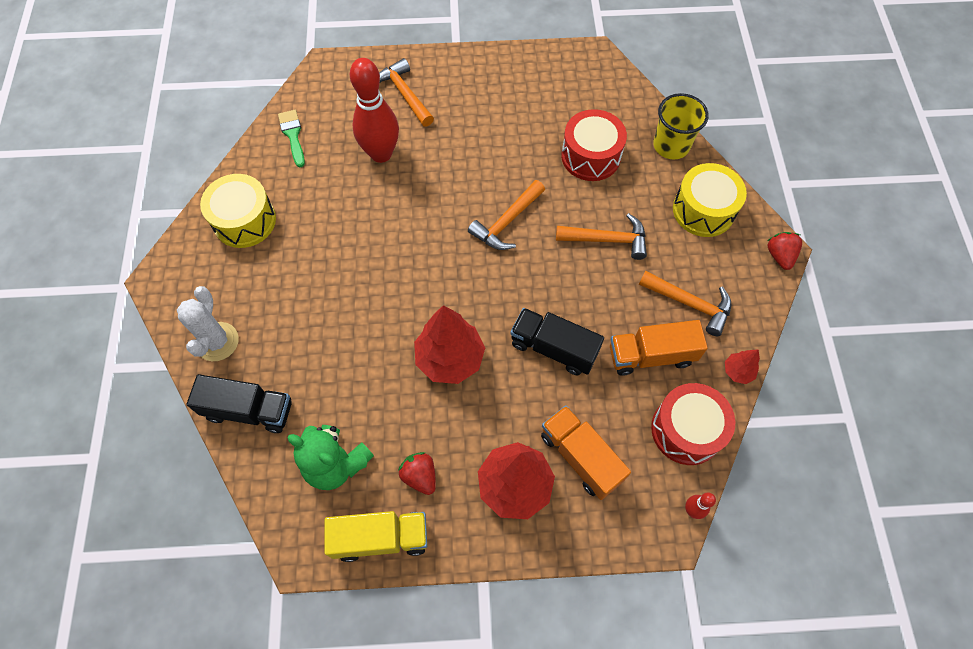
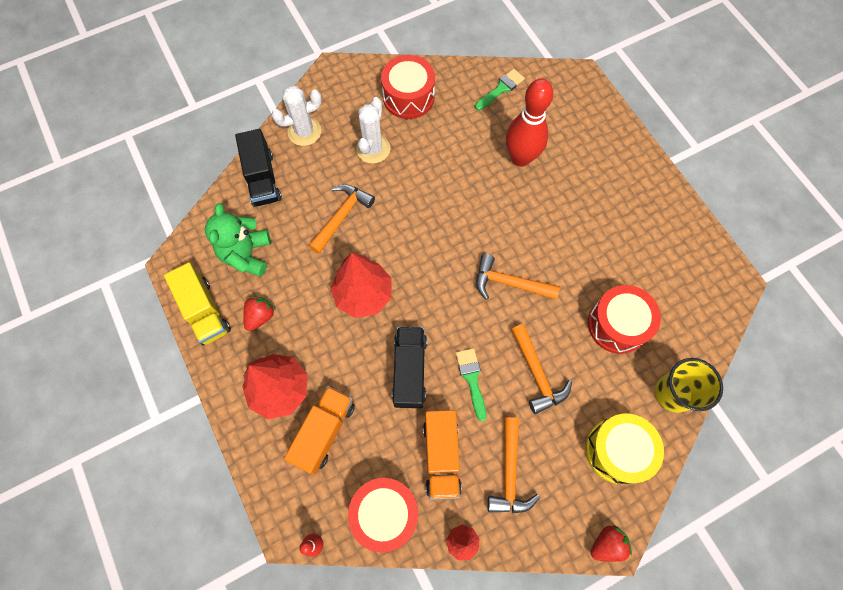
camera: 65 degrees right, 5 degrees up
(244, 221) = (408, 97): yellow drum -> red drum
(285, 280) = (373, 149): none -> white cactus
(404, 94) = (589, 146): orange hammer -> orange hammer (342, 216)
(587, 296) = (472, 379): none -> green brush
(651, 355) = (441, 456): orange truck -> orange truck turned 150 degrees counterclockwise

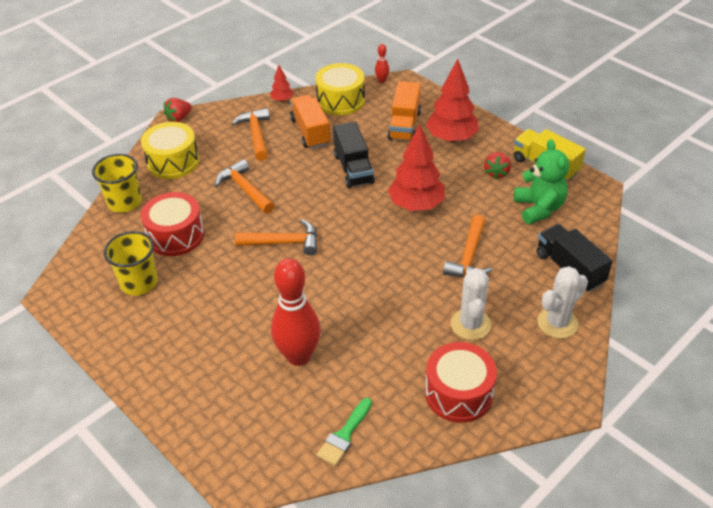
camera: 165 degrees right, 25 degrees down
(385, 513) = (340, 100): red drum -> yellow drum
(472, 379) = (300, 175): green brush -> none
(654, 272) = (139, 283): none -> yellow cup

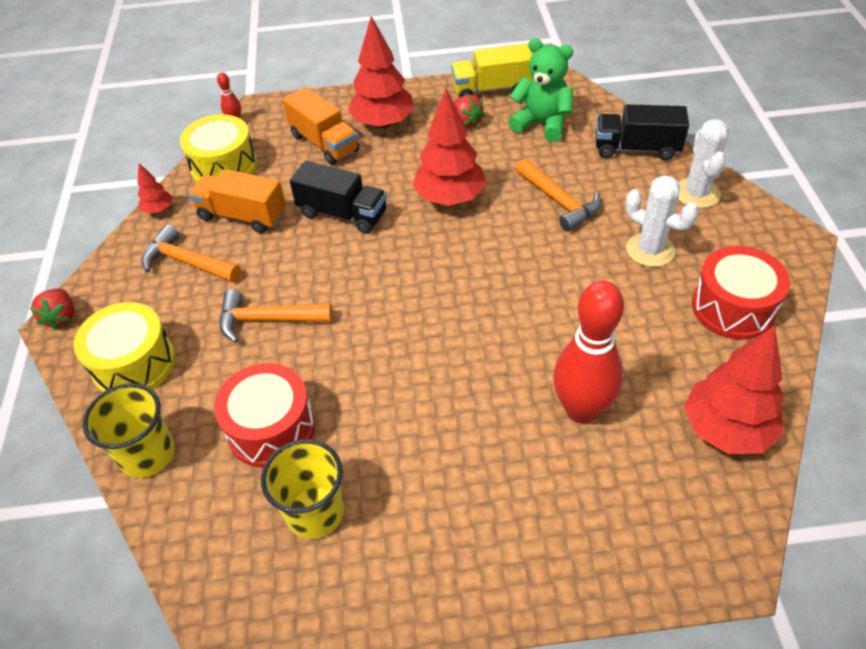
camera: 50 degrees left, 5 degrees up
(284, 242) = (393, 330): orange hammer -> none
(344, 435) = (726, 429): green brush -> red tree

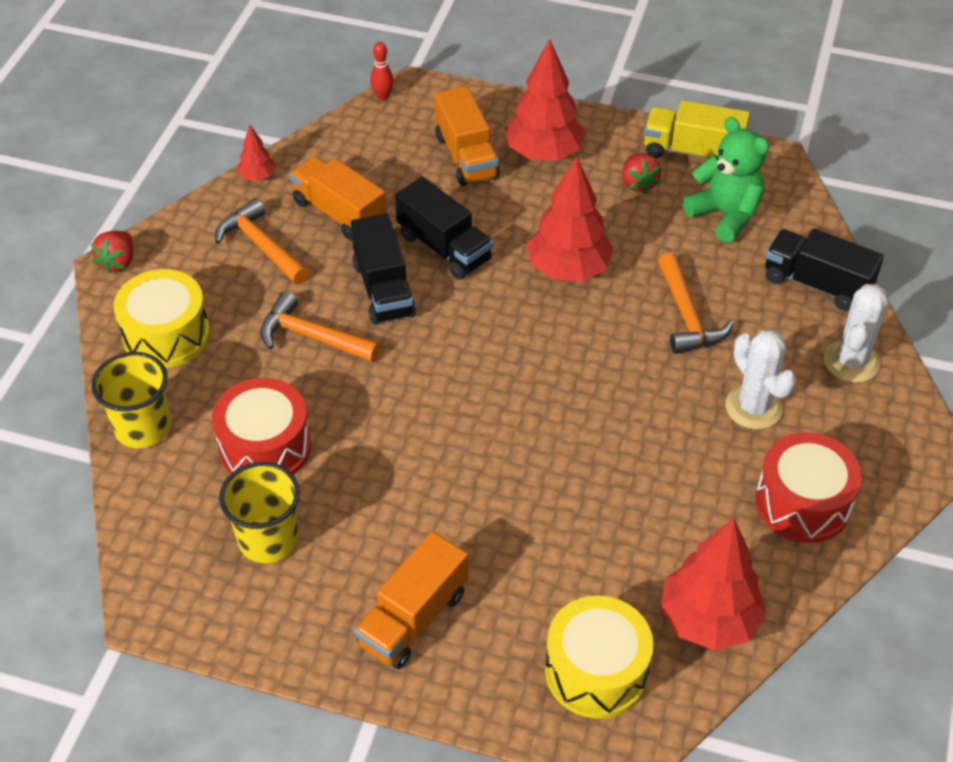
camera: 20 degrees right, 0 degrees up
(224, 166) = (346, 148): yellow drum -> yellow drum (596, 671)
(309, 261) = (383, 289): none -> black truck
(484, 531) = (413, 618): none -> orange truck
(581, 410) = (573, 544): red bowling pin -> none

